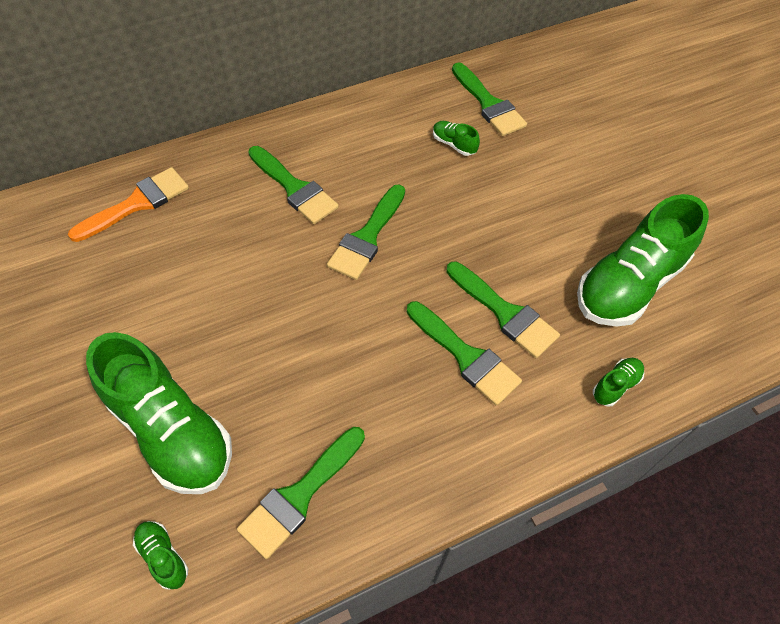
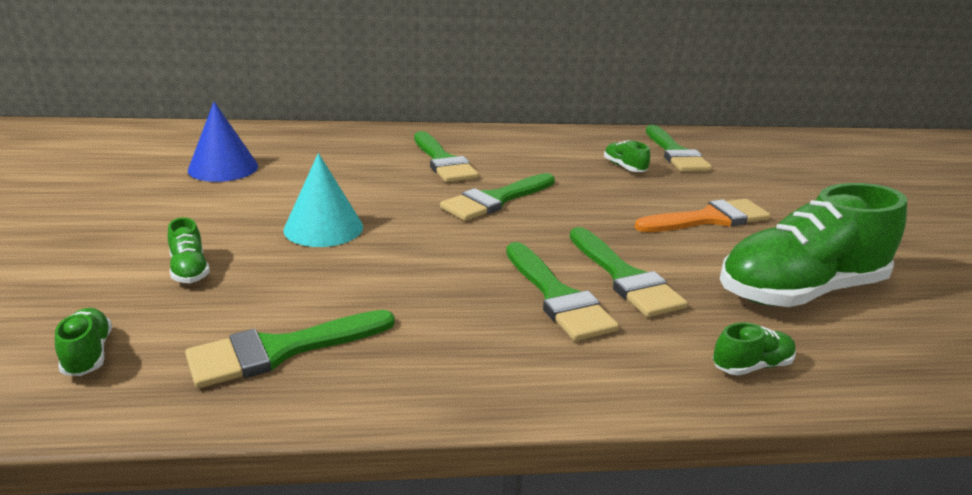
camera: 20 degrees right, 30 degrees down
(99, 270) = (223, 168): none -> blue cone
(137, 203) = (291, 143): orange brush -> orange brush (708, 219)
(171, 430) = (189, 270): green shoe -> green shoe, size x0.40
(245, 332) = (323, 228): none -> turquoise cone

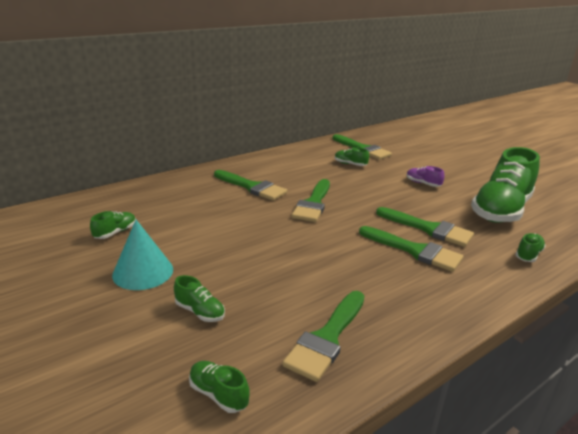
camera: 30 degrees left, 0 degrees up
(223, 168) = (115, 232): blue cone -> green shoe
(323, 228) = (243, 253): turquoise cone -> turquoise cone (143, 272)
(708, 219) = (423, 184): orange brush -> purple shoe

